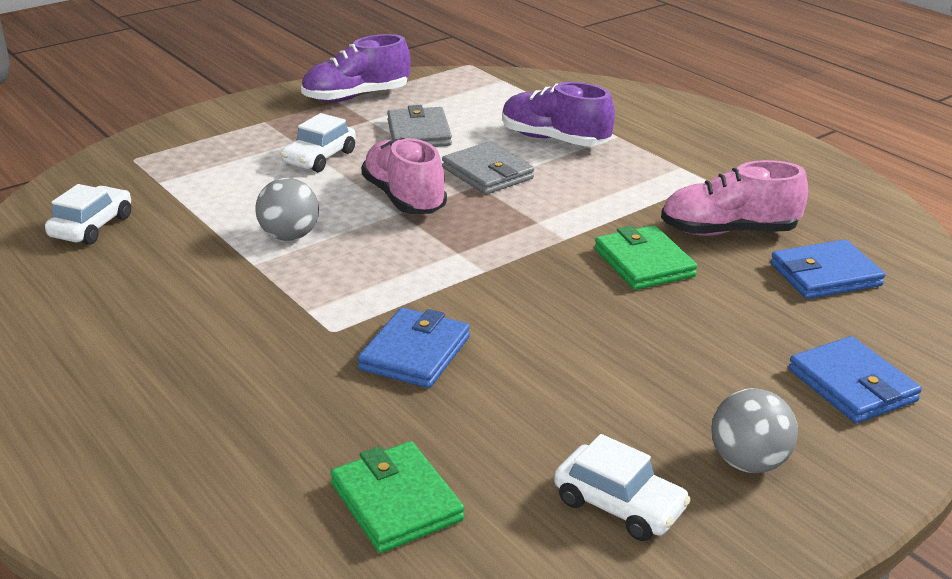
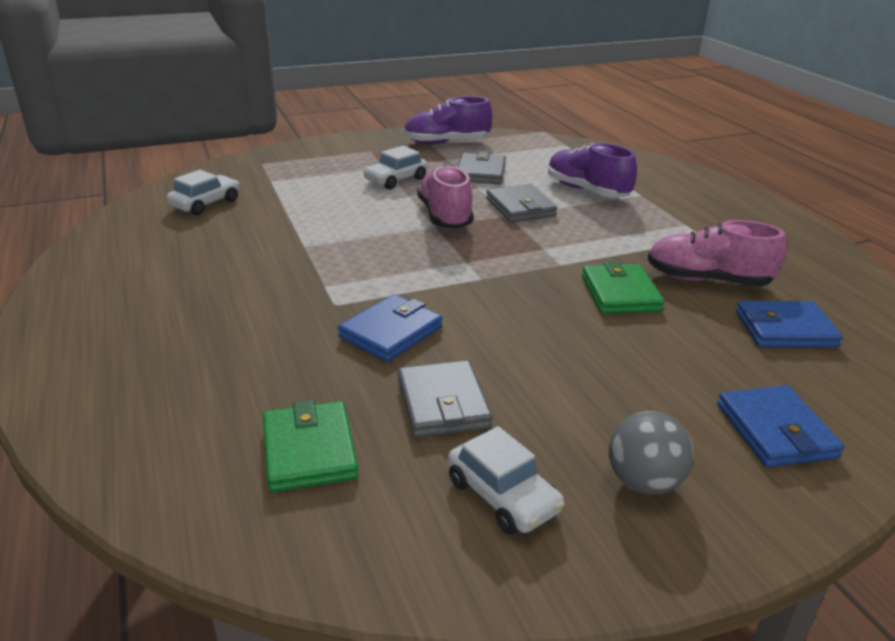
camera: 15 degrees right, 0 degrees up
(290, 236) = (342, 230): grey ball -> none
(513, 422) = (443, 403): none -> grey wallet

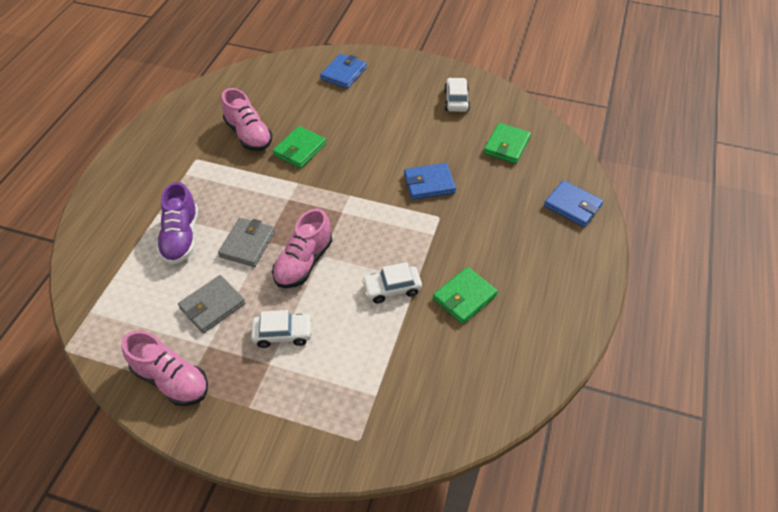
camera: 140 degrees left, 20 degrees up
(205, 203) = (448, 382): white car -> white car (392, 288)
(233, 253) = (464, 297): none -> green wallet
(443, 403) = (442, 139): grey wallet -> none
(446, 143) = (171, 379): purple shoe -> pink shoe
(644, 482) = (408, 82): grey ball -> none
(785, 329) = (267, 98): blue wallet -> blue wallet (572, 206)

